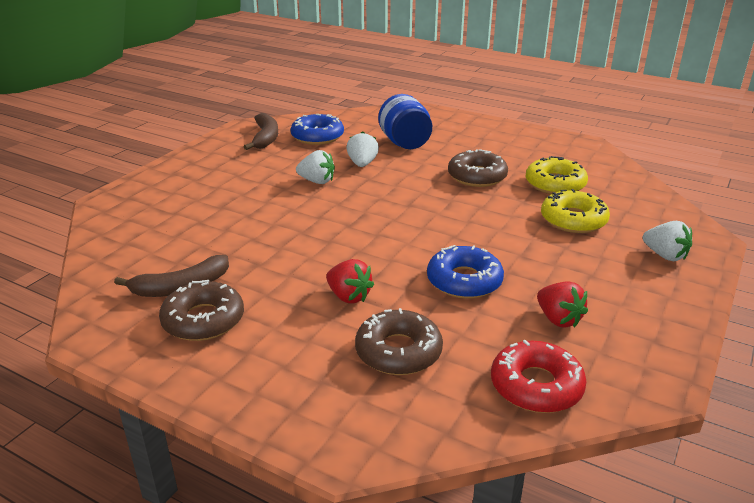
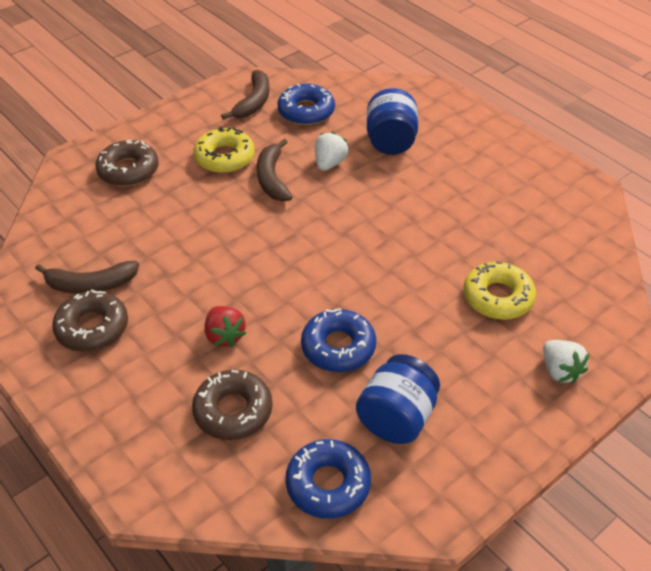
camera: 20 degrees right, 15 degrees up
(317, 181) = (272, 178): white strawberry -> brown banana
(477, 176) = (437, 210): brown donut -> brown donut (128, 170)
(536, 386) = (328, 484): red donut -> blue donut
(555, 184) = (513, 241): yellow donut -> yellow donut (224, 157)
(558, 319) = (397, 418): red strawberry -> blue jar

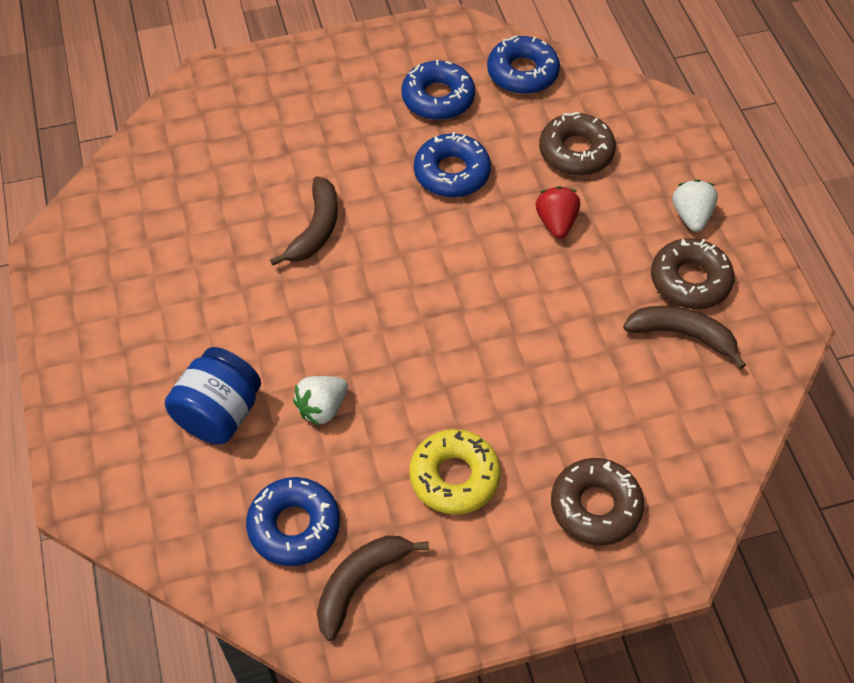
camera: 155 degrees left, 10 degrees up
(272, 178) = (409, 412): brown banana -> brown banana (316, 229)
(397, 418) = (438, 98): blue jar -> blue donut
(498, 297) = (267, 164): yellow donut -> none
(560, 371) = (272, 84): white strawberry -> white strawberry (691, 216)

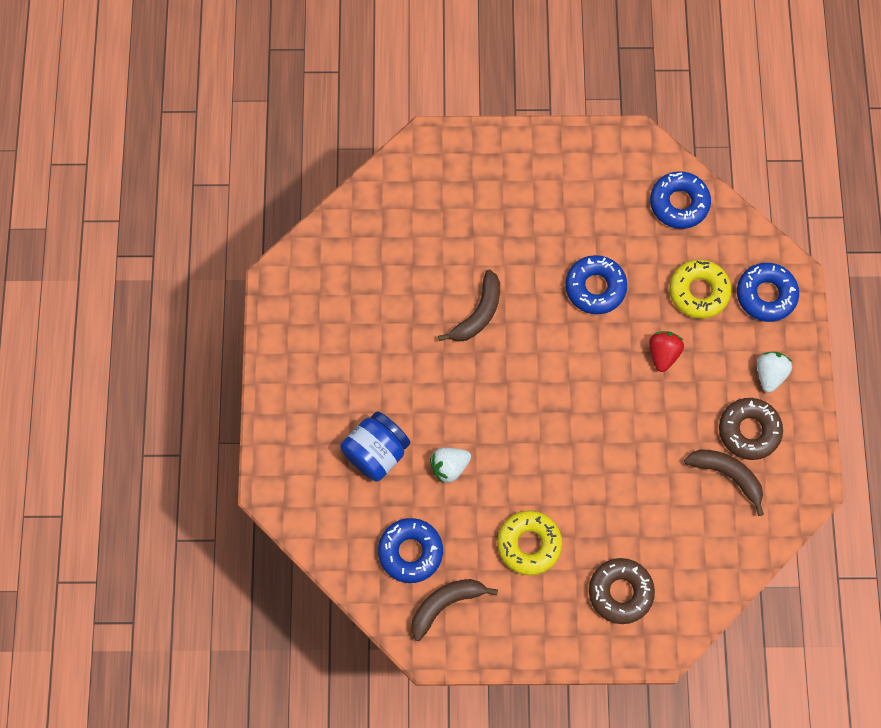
camera: 15 degrees right, 15 degrees up
(438, 98) = (603, 212): blue donut -> blue donut (766, 295)
(576, 152) = (698, 292): brown donut -> yellow donut

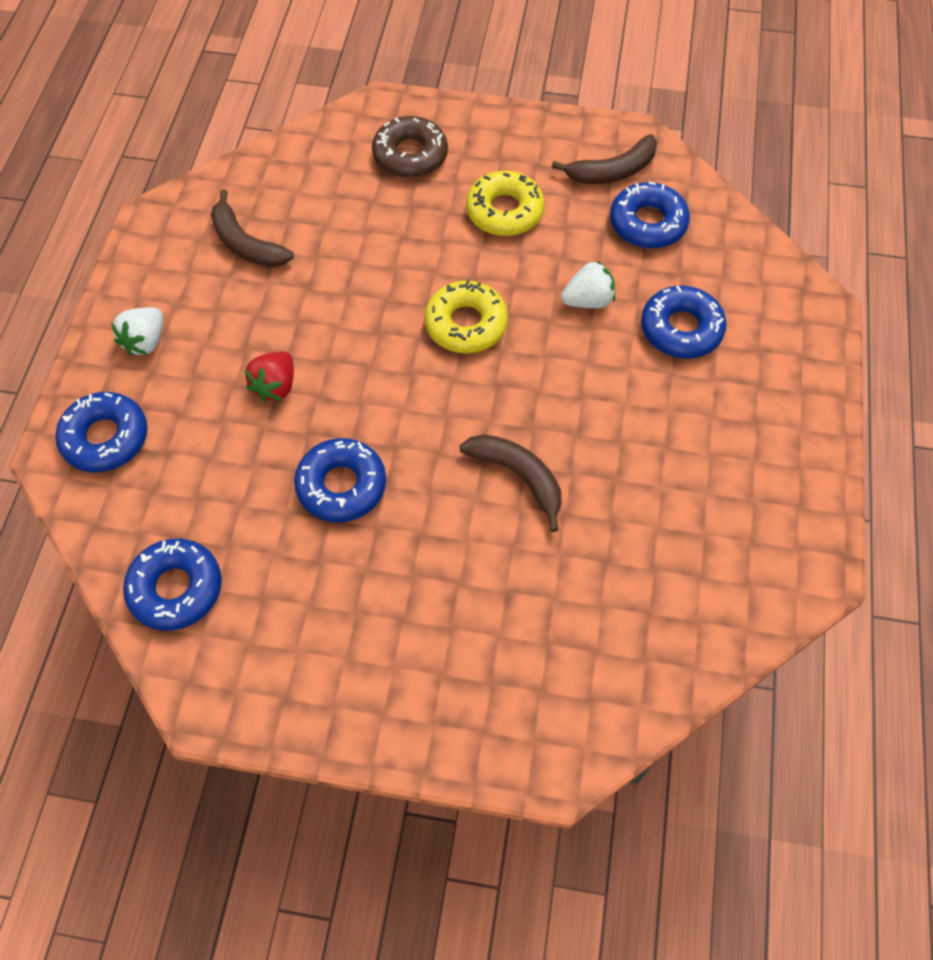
camera: 170 degrees left, 10 degrees down
(376, 452) = (681, 329): blue jar -> blue donut
(478, 313) = (518, 477): brown banana -> brown banana turned 90 degrees clockwise
(698, 292) = (197, 457): yellow donut -> yellow donut (466, 324)
(749, 431) = (200, 284): brown donut -> none

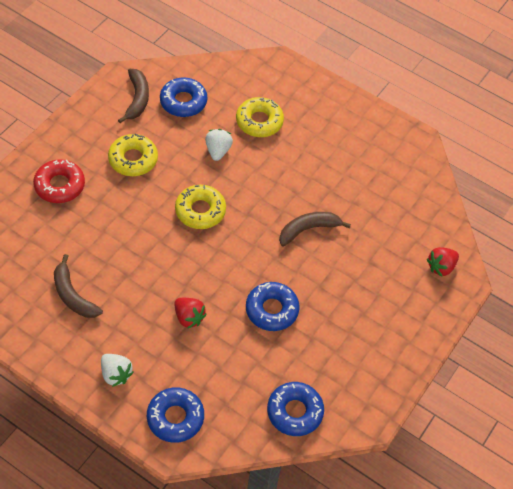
camera: 70 degrees left, 5 degrees down
(246, 244) = (73, 295): brown banana -> brown banana turned 75 degrees clockwise
(410, 155) = (59, 185): brown donut -> red donut
(564, 712) = (441, 267): none -> red strawberry
(681, 329) = (259, 121): blue donut -> yellow donut

